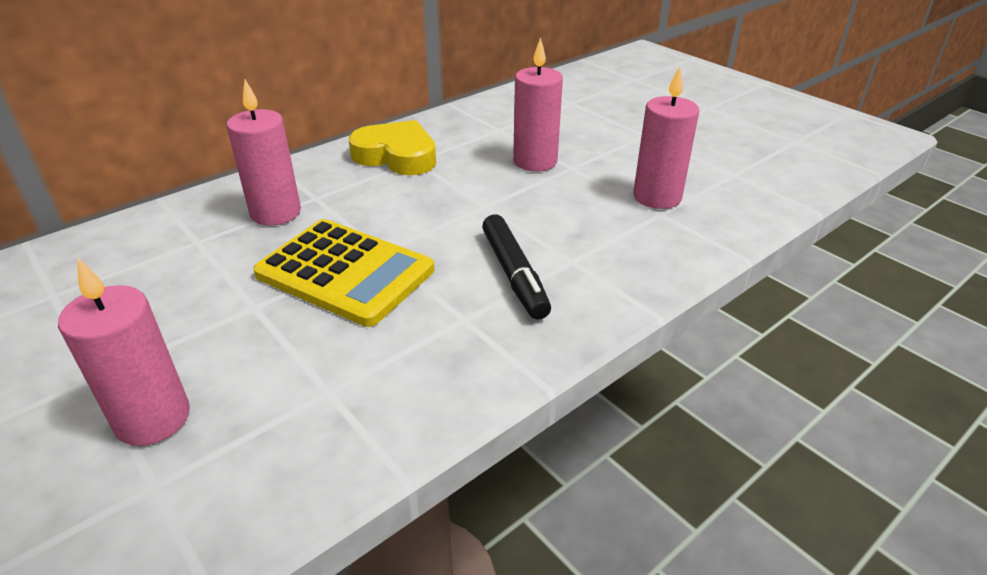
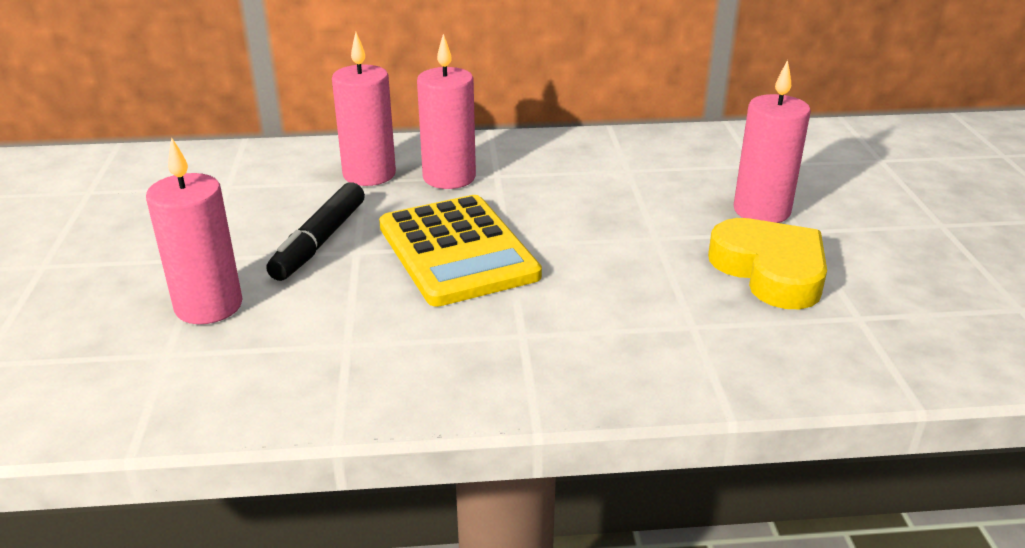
camera: 35 degrees right, 5 degrees down
(396, 156) = (613, 159): yellow heart -> yellow heart (770, 271)
(514, 274) = (615, 314): black marker -> black marker (320, 241)
(657, 197) = (875, 298): pink candle -> pink candle (369, 174)

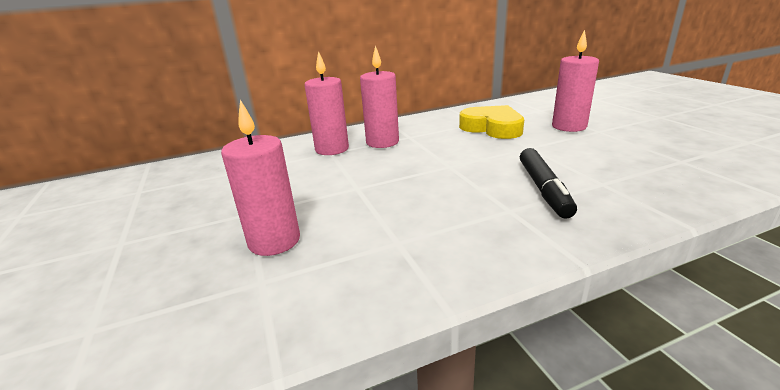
camera: 15 degrees left, 5 degrees down
(320, 241) = (328, 187): black marker -> black marker (544, 189)
(457, 251) = (422, 175): yellow calculator -> none
(770, 271) = (608, 150): yellow heart -> yellow heart (492, 128)

